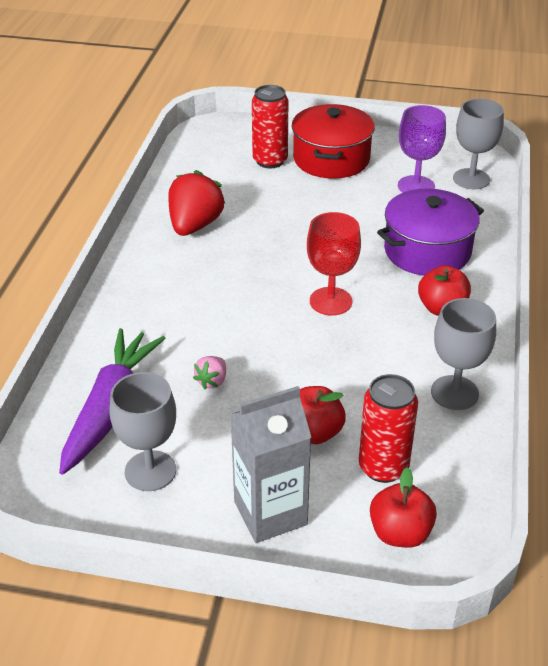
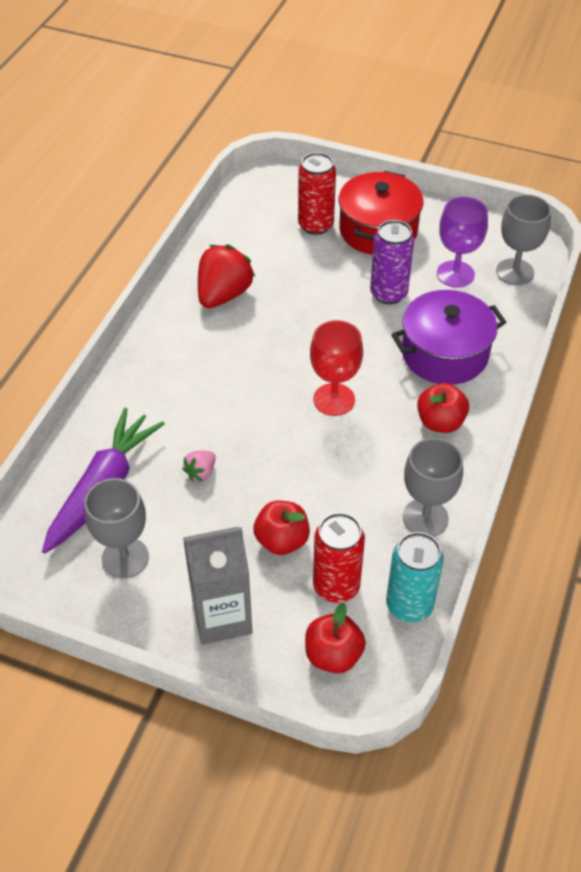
camera: 10 degrees right, 10 degrees up
(357, 208) = (388, 293): none -> purple can
(464, 474) = (409, 605): none -> turquoise can

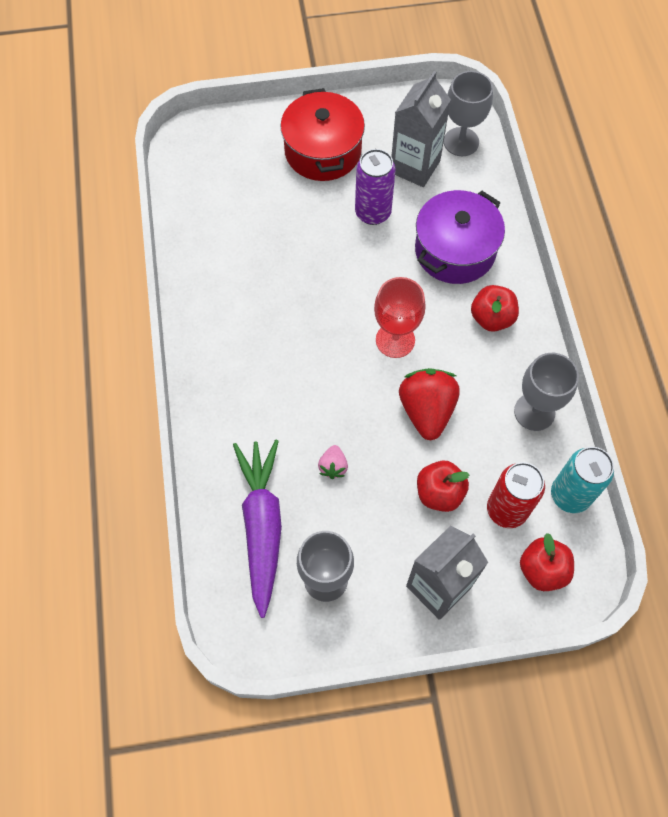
camera: 30 degrees left, 15 degrees up
(223, 295) = (233, 282): red strawberry -> red strawberry (426, 411)
(315, 225) = (265, 170): red can -> none
(455, 274) = (415, 167): purple goblet -> grey carton

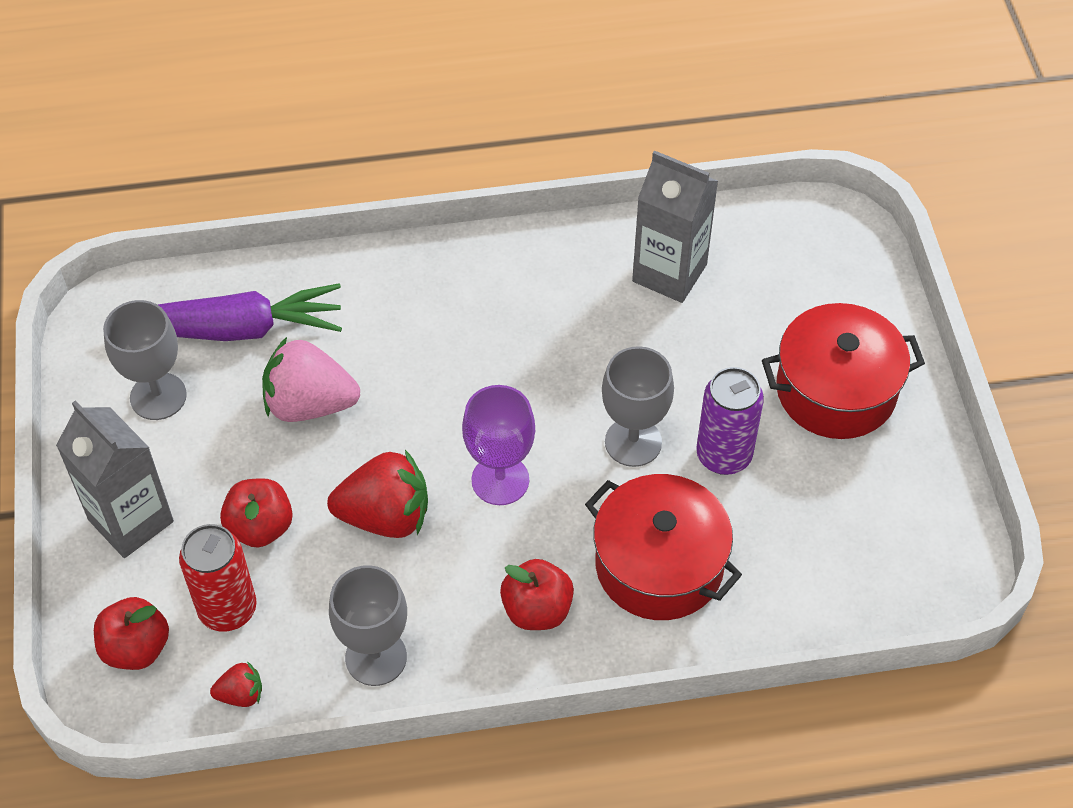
camera: 90 degrees right, 10 degrees down
(333, 466) = (309, 404): pink strawberry -> pink strawberry, size x2.06
(395, 340) = (500, 480): red goblet -> purple goblet
(415, 167) = (818, 515): grey carton -> grey carton (669, 273)
(455, 250) = (659, 565): purple pot -> red pot
(461, 142) = (877, 584): grey goblet -> grey goblet (633, 442)
(570, 495) = (241, 694): turquoise can -> red strawberry

